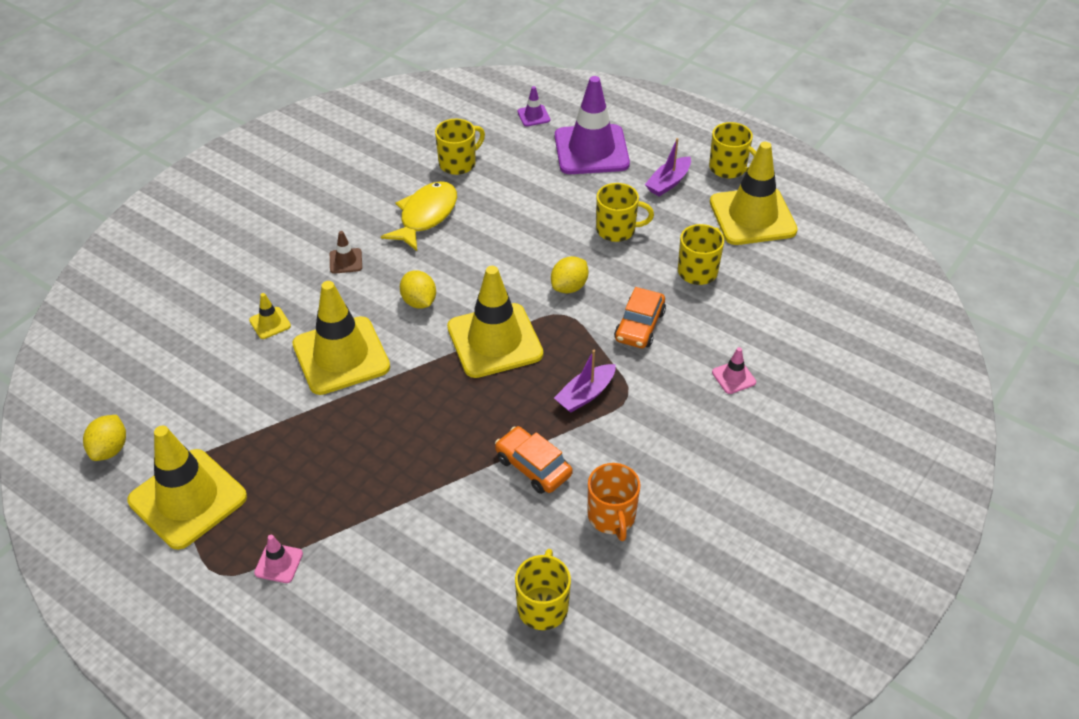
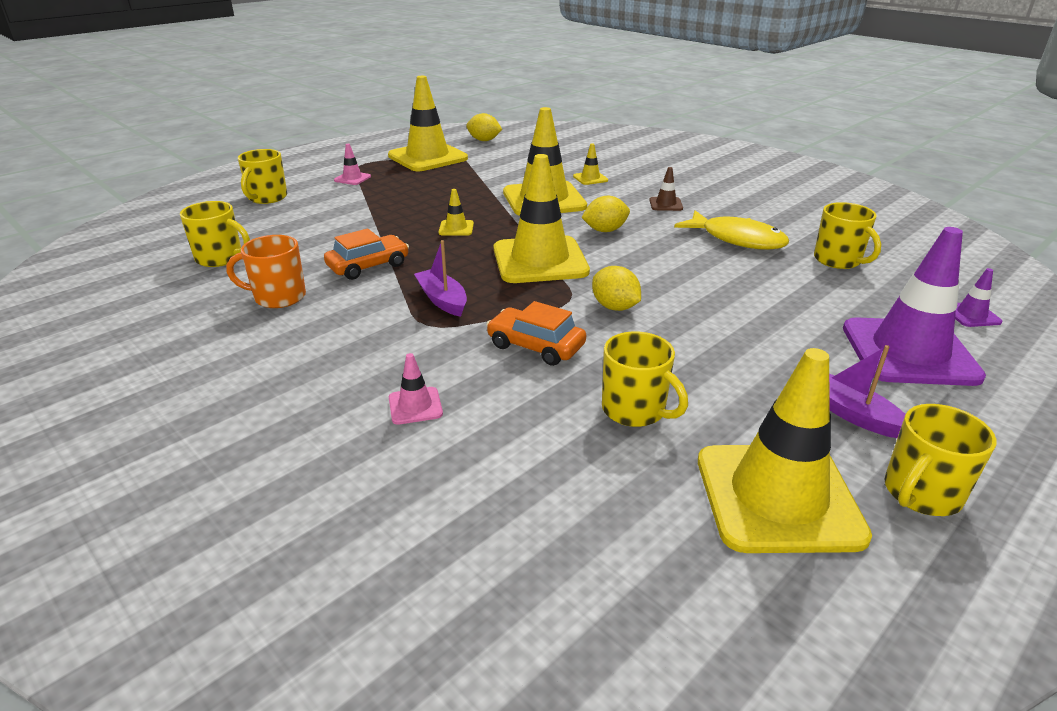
camera: 100 degrees right, 15 degrees down
(430, 416) = (456, 228): none -> yellow traffic cone
(617, 230) = (725, 352): yellow mug -> yellow mug (267, 198)

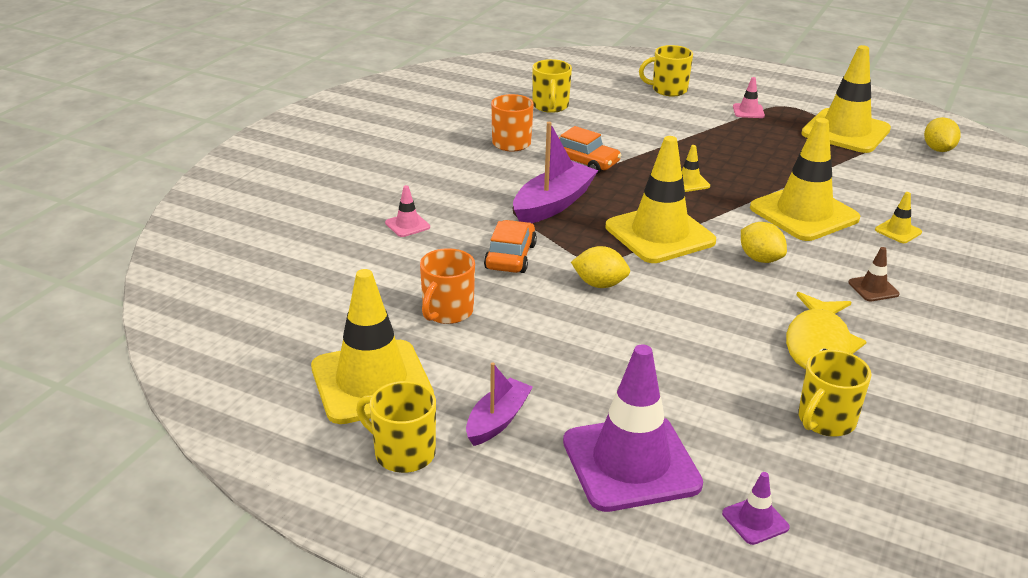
camera: 70 degrees right, 0 degrees up
(442, 300) = (553, 204): purple boat -> purple boat, size x1.60
(614, 307) = (599, 284): yellow lemon -> yellow lemon turned 75 degrees clockwise
(635, 410) = (447, 312): yellow mug -> orange mug

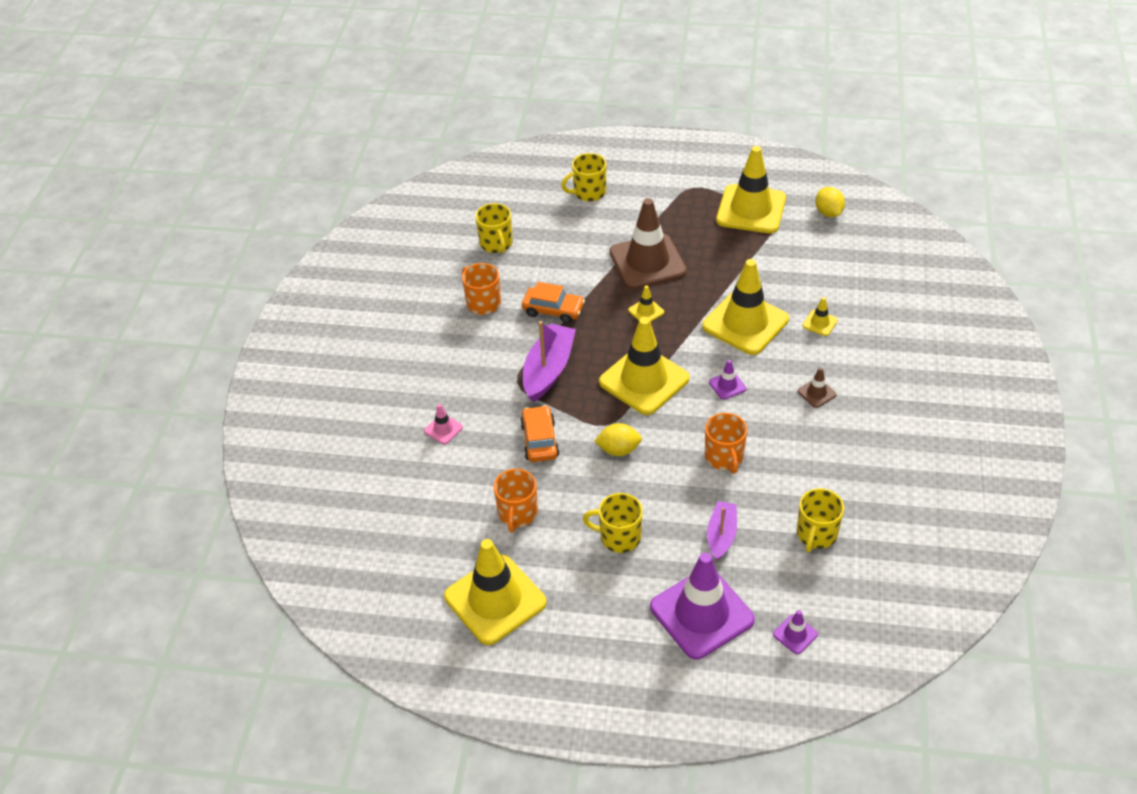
camera: 15 degrees left, 15 degrees up
(403, 453) = (547, 655): yellow mug -> yellow mug (619, 537)
(497, 420) = (599, 605): purple boat -> purple boat (721, 535)
(709, 147) = (647, 262): none -> brown traffic cone
(729, 319) = (724, 457): none -> orange mug
(748, 111) = (665, 204): pink traffic cone -> none
(760, 259) = (727, 385): yellow lemon -> purple traffic cone
(818, 344) = (793, 463): yellow fish -> none

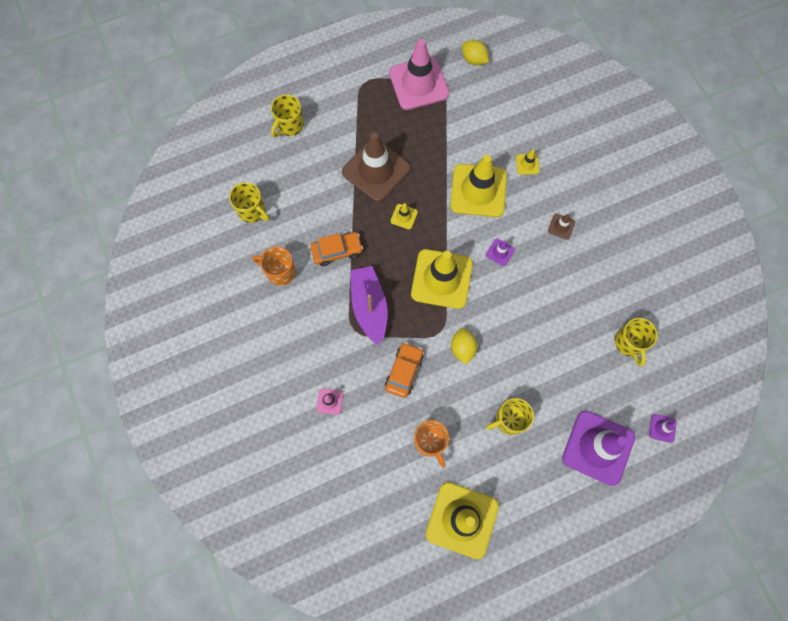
camera: 35 degrees left, 25 degrees up
(539, 440) = (404, 371): orange car -> orange car turned 60 degrees clockwise
(618, 450) = (462, 348): yellow lemon -> yellow lemon turned 60 degrees counterclockwise
(721, 535) = (572, 379): purple boat -> none
(724, 457) = (535, 314): orange mug -> none
(751, 209) = (418, 83): yellow traffic cone -> pink traffic cone

